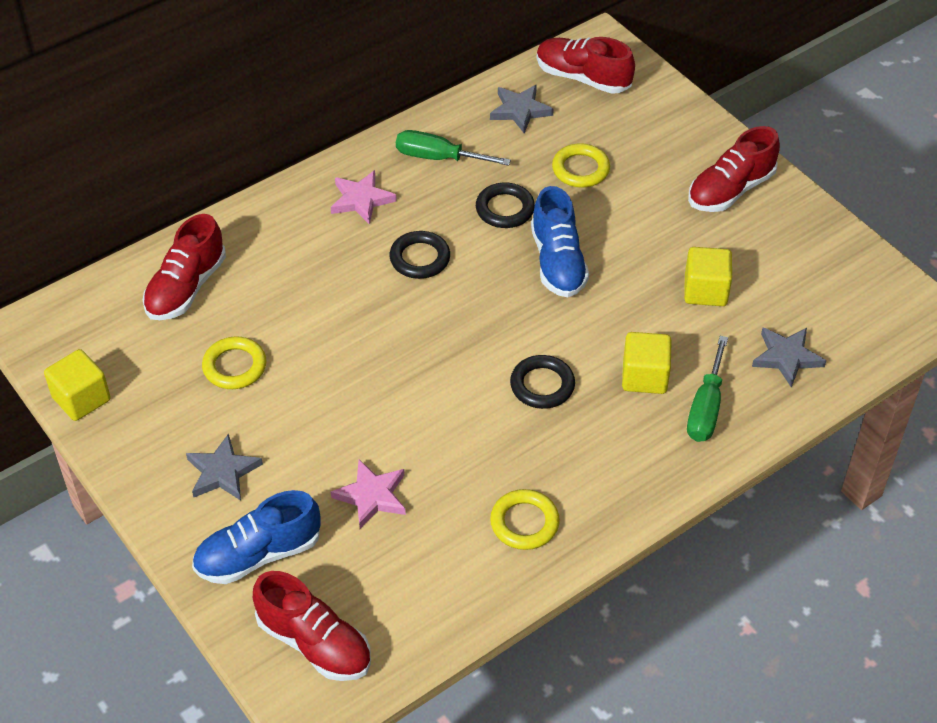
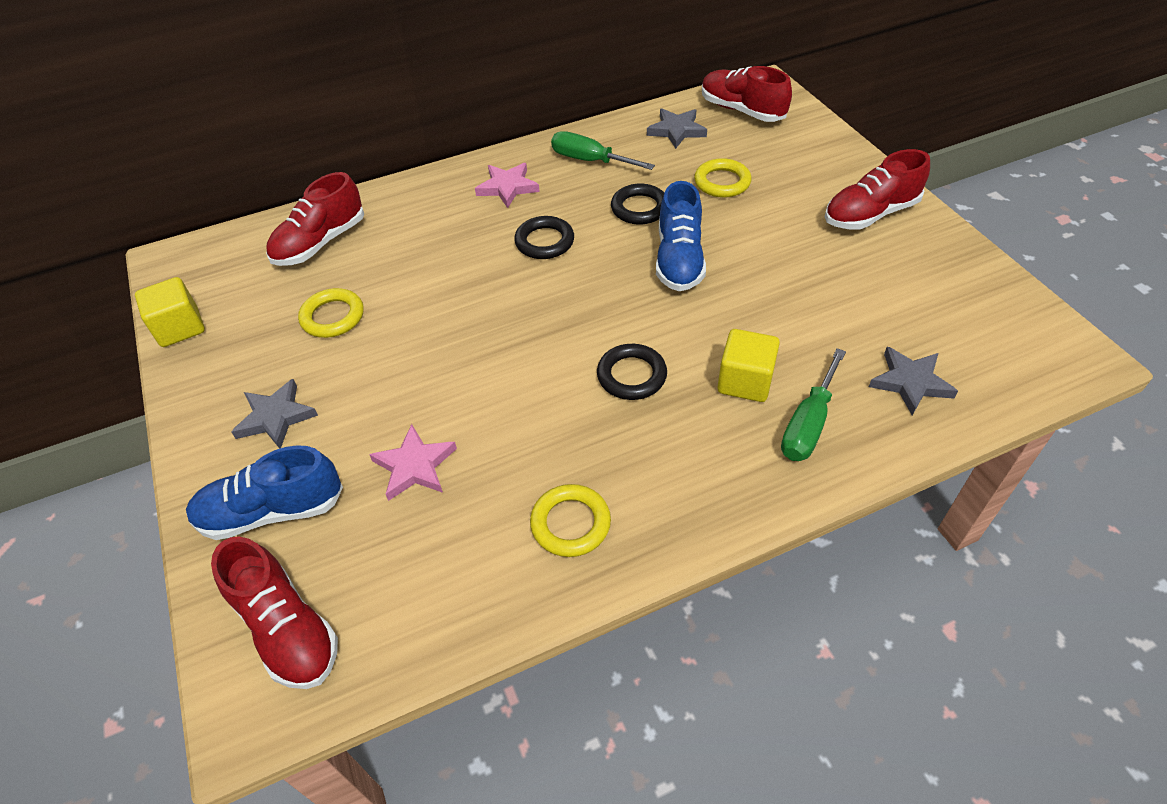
camera: 15 degrees right, 0 degrees up
(705, 291) = (828, 303): yellow cube -> none

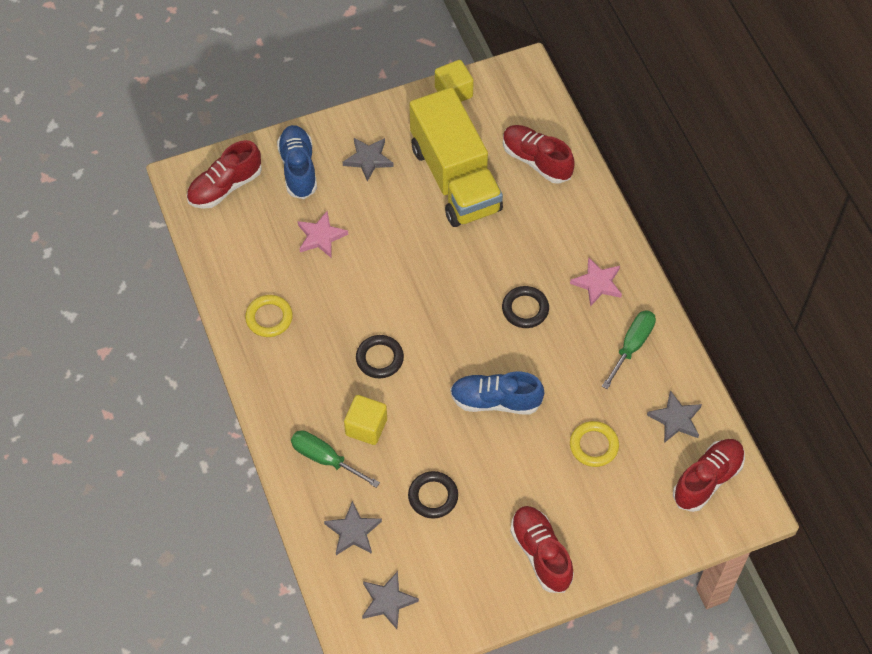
camera: 90 degrees right, 10 degrees up
(332, 317) = (455, 178): yellow ring -> yellow truck
(639, 208) = (562, 379): black ring -> black ring (433, 496)
(994, 339) = (388, 601): none -> grey star

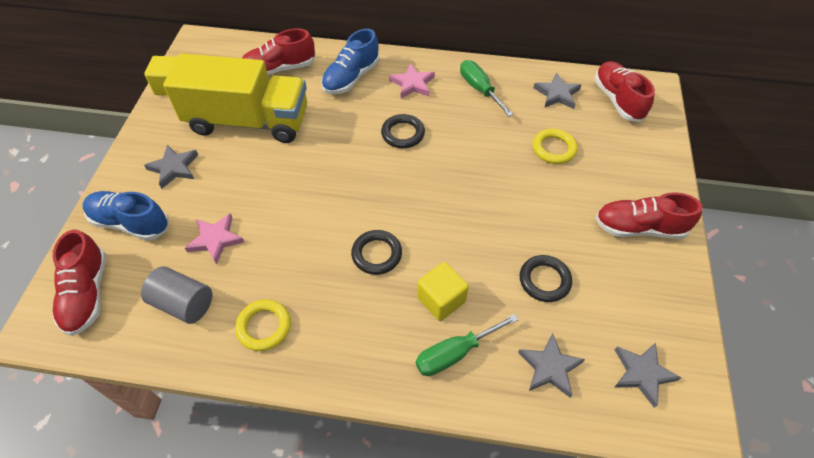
camera: 60 degrees left, 5 degrees down
(255, 253) = (183, 303): none -> grey cylinder
(495, 401) = (474, 191): blue shoe -> blue shoe (351, 78)

